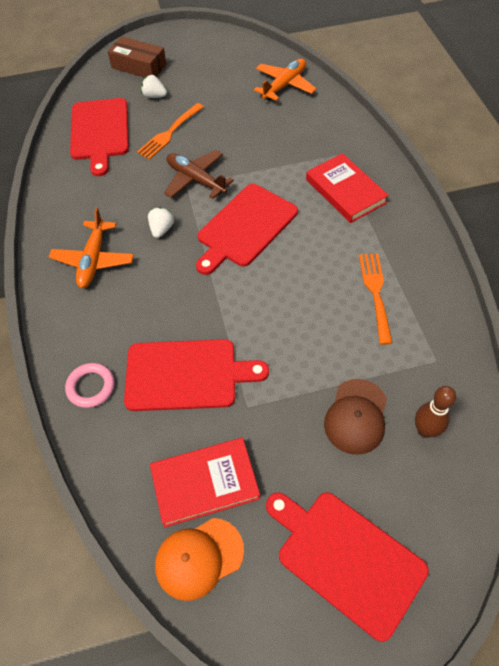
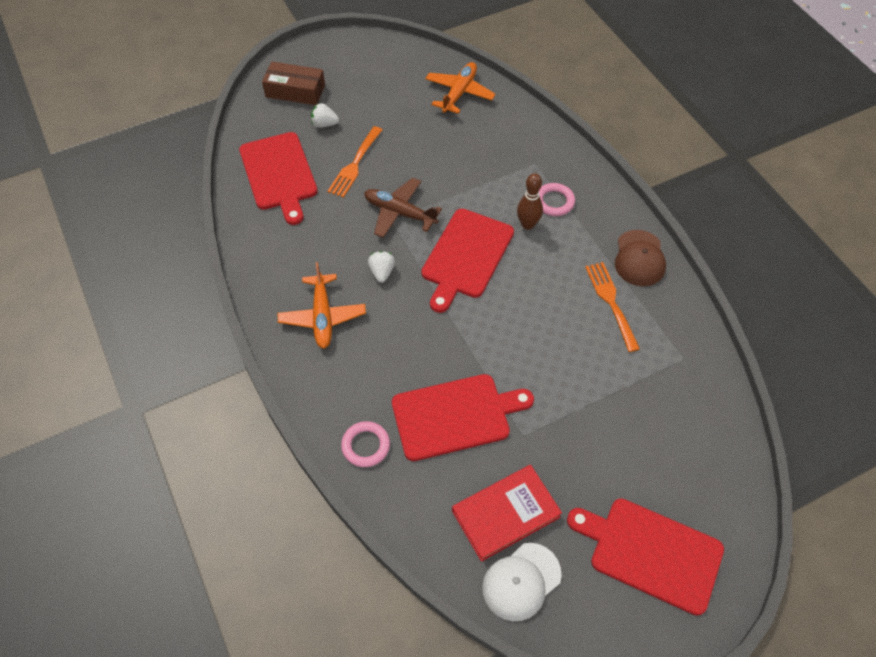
camera: 15 degrees left, 0 degrees up
(199, 558) = (521, 581): orange cap -> white cap
(345, 191) = (554, 202): red book -> pink ring
(356, 416) = (625, 424): brown cap -> brown cap (639, 258)
(425, 430) = (689, 425): brown bowling pin -> brown bowling pin (527, 224)

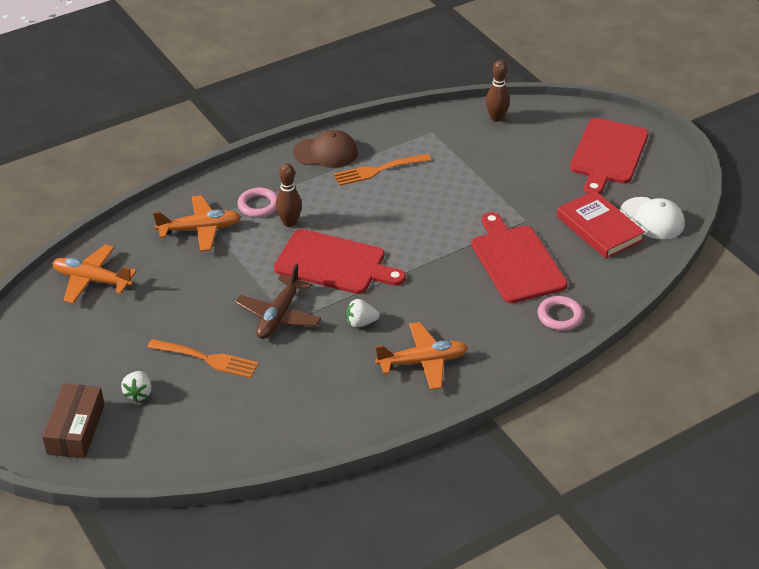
camera: 95 degrees left, 15 degrees down
(279, 174) = (223, 425): red cutting board -> none
(520, 160) = (200, 229): none -> orange plane
(717, 431) = (496, 118): none -> brown bowling pin

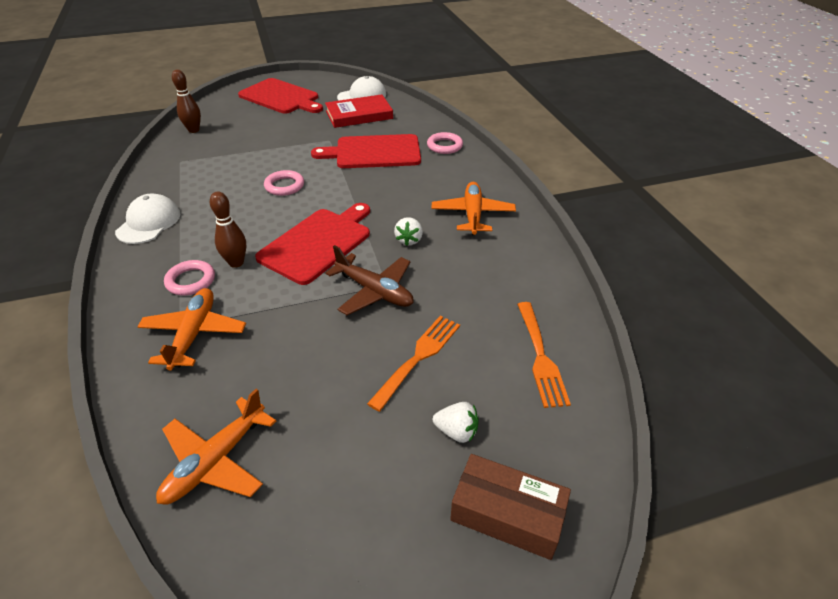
camera: 75 degrees left, 0 degrees up
(326, 153) = (149, 223): brown cap -> white cap
(378, 170) = (205, 197): orange fork -> orange fork (540, 357)
(418, 214) = (284, 186): none -> pink ring

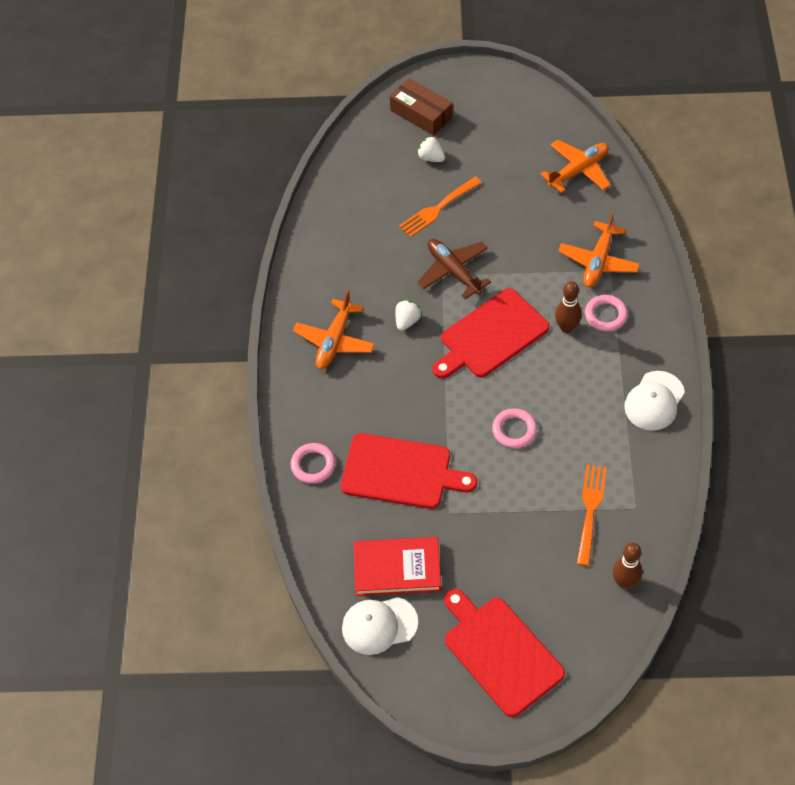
camera: 160 degrees left, 15 degrees up
(540, 357) = (353, 192): orange fork -> orange fork (590, 510)

